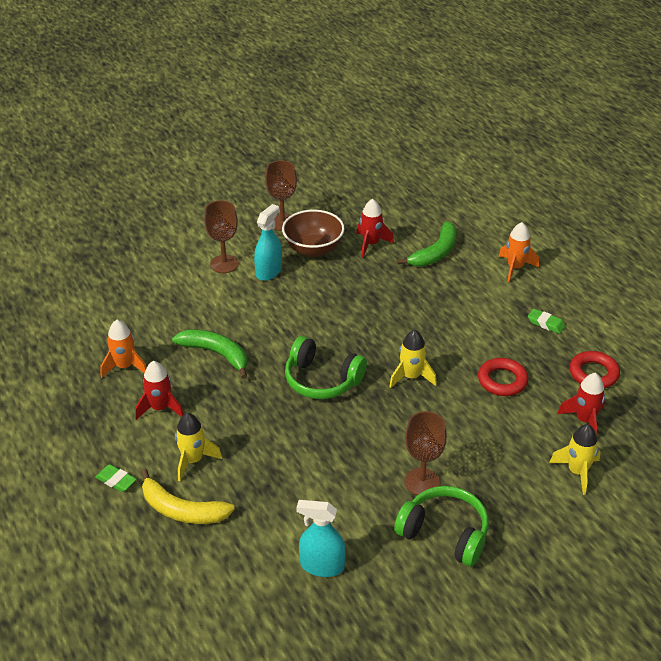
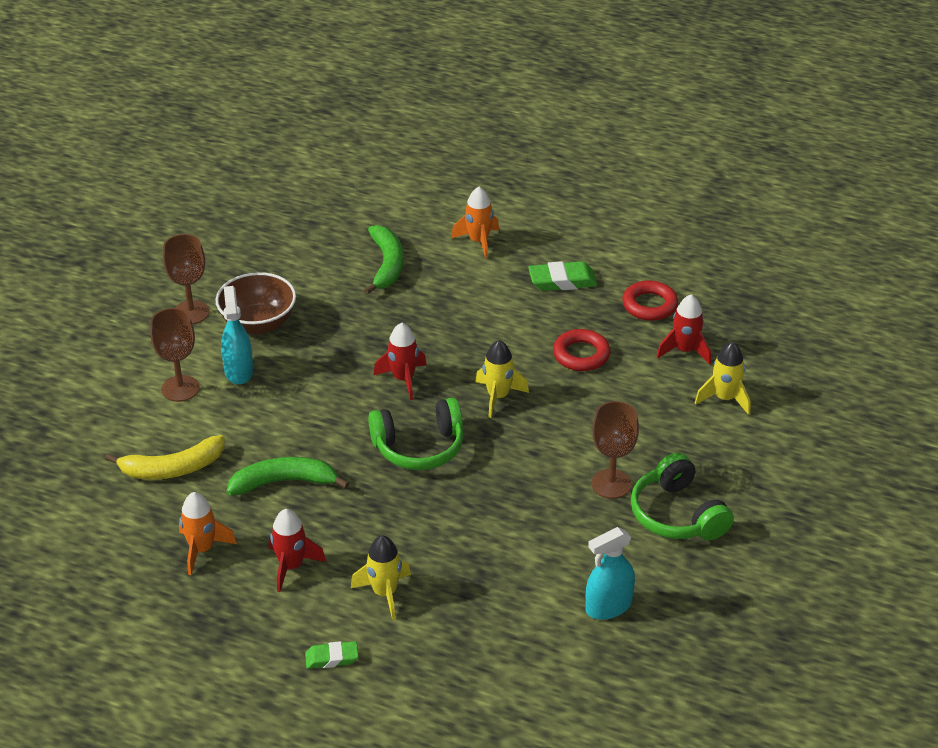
camera: 40 degrees left, 0 degrees up
(181, 510) = (428, 642): yellow banana -> yellow banana (172, 468)
(371, 244) = (312, 288): red rocket -> red rocket (403, 379)
(445, 533) = (677, 515): green headphones -> green headphones turned 105 degrees counterclockwise
(546, 323) = (562, 281): green eraser -> green eraser, size x1.59

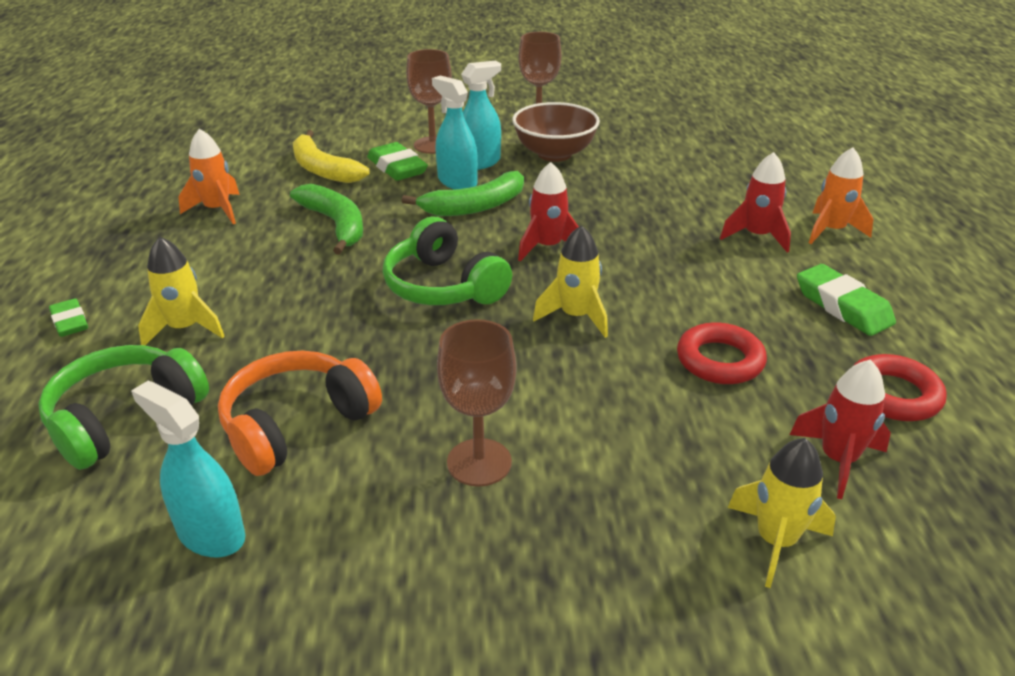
camera: 65 degrees right, 5 degrees down
(208, 422) = (397, 168): none -> green eraser
(263, 394) = (457, 182): none -> turquoise spray bottle
(291, 566) = (210, 261): red rocket -> red rocket (757, 236)
(386, 265) = (718, 190): green banana -> green banana (475, 206)
(532, 553) = (296, 424): none -> orange headphones
(677, 515) = (453, 559): green headphones -> green headphones (125, 417)

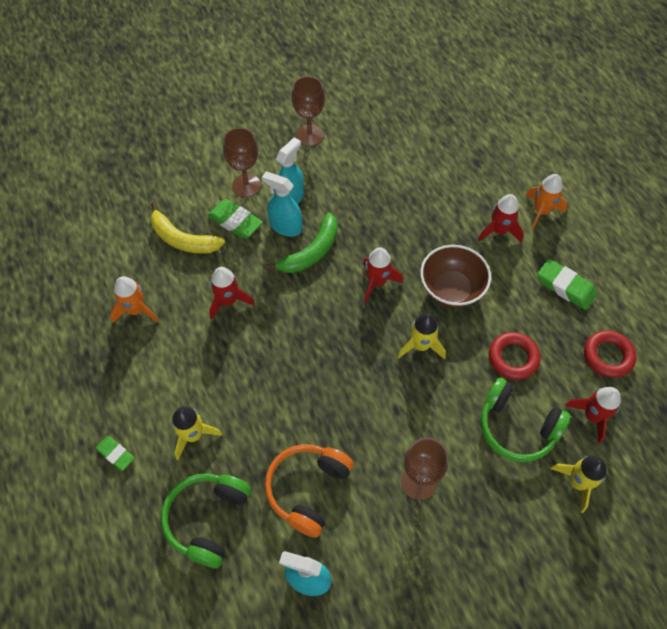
camera: 20 degrees left, 25 degrees up
(336, 224) = (228, 301): green banana -> red rocket
(443, 286) = (330, 343): green headphones -> green headphones (516, 427)
(554, 154) = (337, 172): brown bowl -> brown bowl (451, 289)

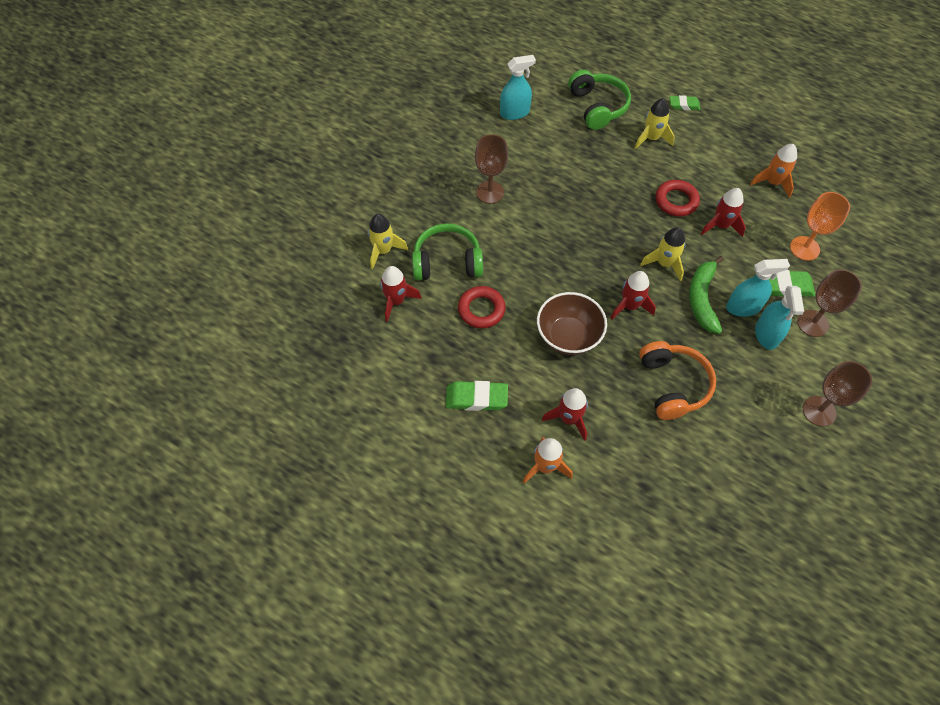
camera: 145 degrees right, 0 degrees up
(183, 239) = (804, 248): yellow banana -> orange goblet
(308, 489) = (554, 151): orange headphones -> orange headphones (673, 385)
(421, 345) = (556, 277): yellow rocket -> yellow rocket (664, 263)
(608, 356) = (408, 356): red ring -> red ring (676, 201)

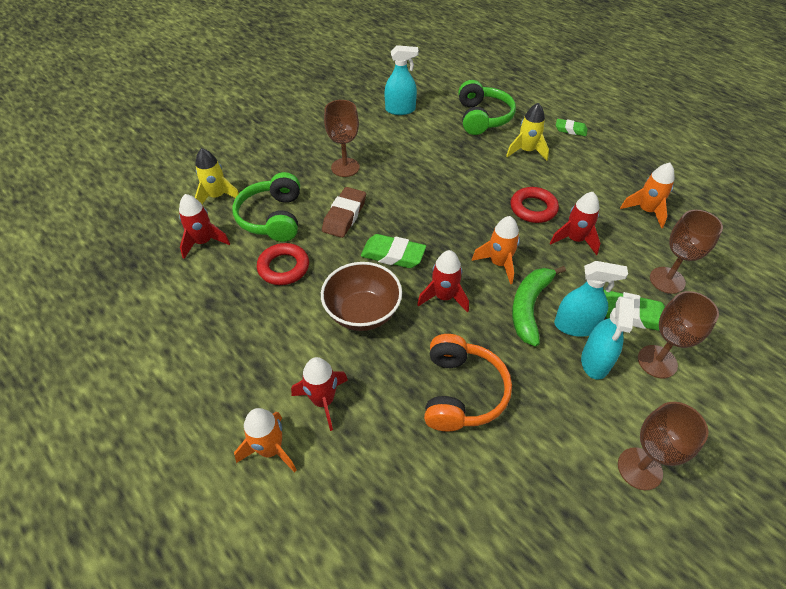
camera: 15 degrees right, 10 degrees down
(447, 262) = (272, 218): green headphones -> green headphones turned 105 degrees counterclockwise
(476, 398) = (232, 353): green eraser -> green eraser (393, 255)
(512, 245) = (344, 216): none -> brown eraser
(664, 263) = (499, 263): yellow rocket -> orange rocket
(804, 248) = (667, 280): orange goblet -> brown goblet

